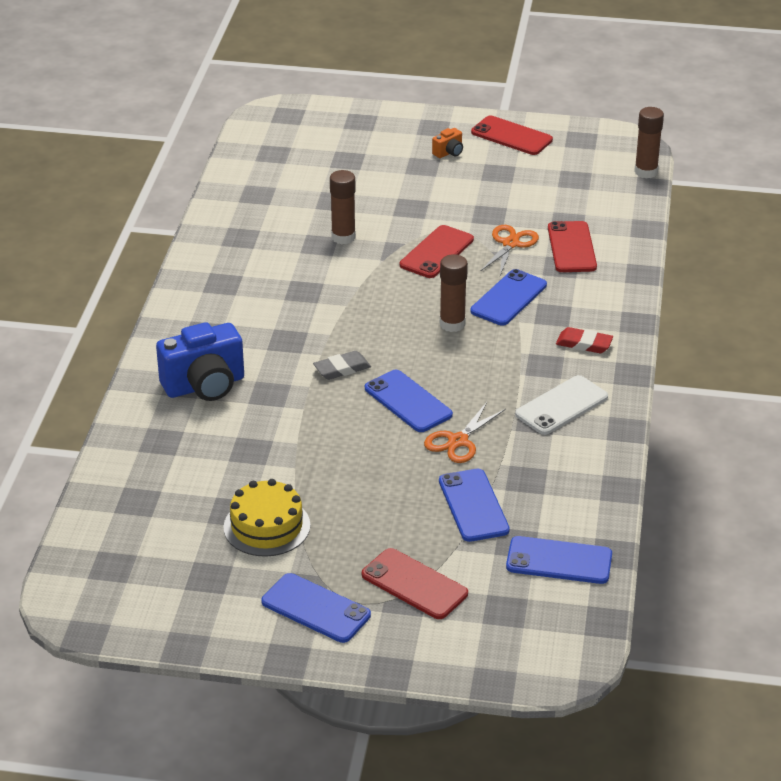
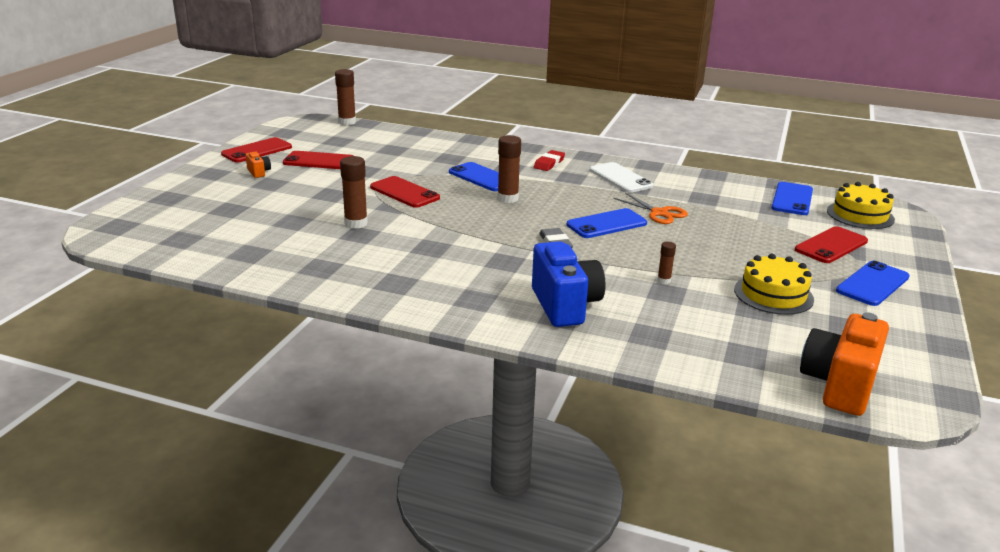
camera: 80 degrees left, 10 degrees down
(93, 558) = (839, 385): none -> orange camera
(277, 447) = (664, 280): none -> brown glue stick
(473, 505) = (736, 217): blue phone -> none
(510, 244) = (410, 168): orange scissors -> none
(529, 623) = (860, 215): none -> yellow cake
(571, 247) = (427, 152): red phone -> red phone (319, 161)

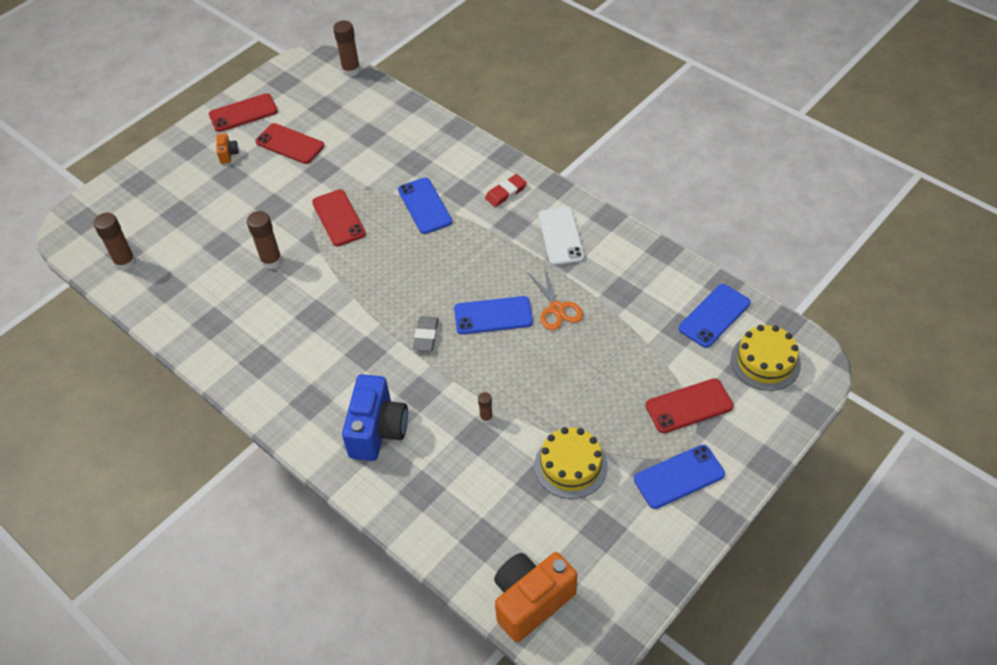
camera: 25 degrees right, 25 degrees up
(508, 198) = (427, 249): brown glue stick -> brown glue stick (125, 262)

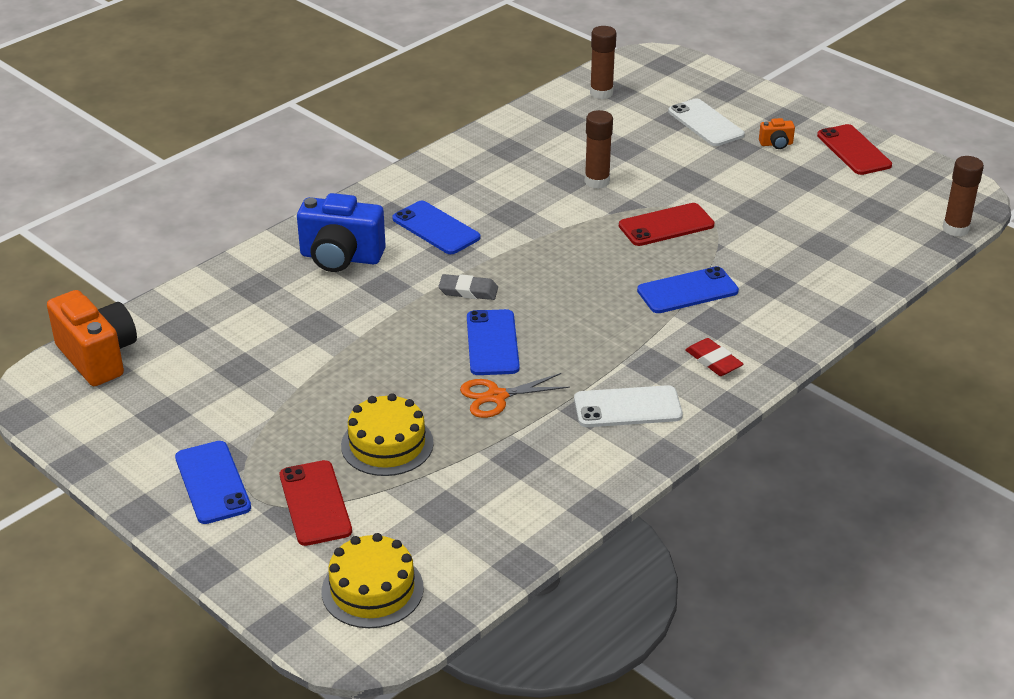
camera: 90 degrees right, 15 degrees down
(189, 195) = (705, 123): none -> white phone
(290, 144) = (798, 186): red phone -> none
(486, 418) = (339, 333): brown glue stick -> none
(570, 466) = (255, 394): yellow cake -> yellow cake (387, 444)
(714, 316) = (464, 546): blue phone -> blue phone (436, 228)

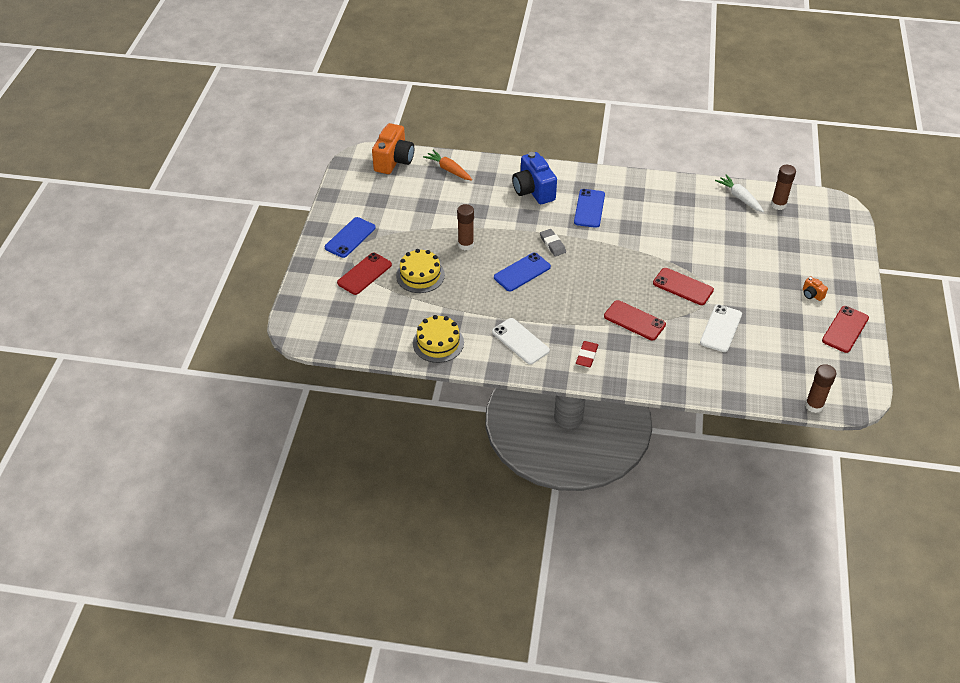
camera: 55 degrees right, 10 degrees up
(193, 312) = (448, 169): none -> orange carrot
(372, 589) = (329, 318): yellow cake -> yellow cake (438, 343)
(497, 397) = (485, 293): orange scissors -> none
(556, 111) = (739, 197): none -> white carrot
(597, 181) = (692, 243): brown glue stick -> brown glue stick (466, 245)
(687, 291) = (634, 320): blue phone -> red phone
(705, 123) = (798, 257): white phone -> white phone (721, 328)

